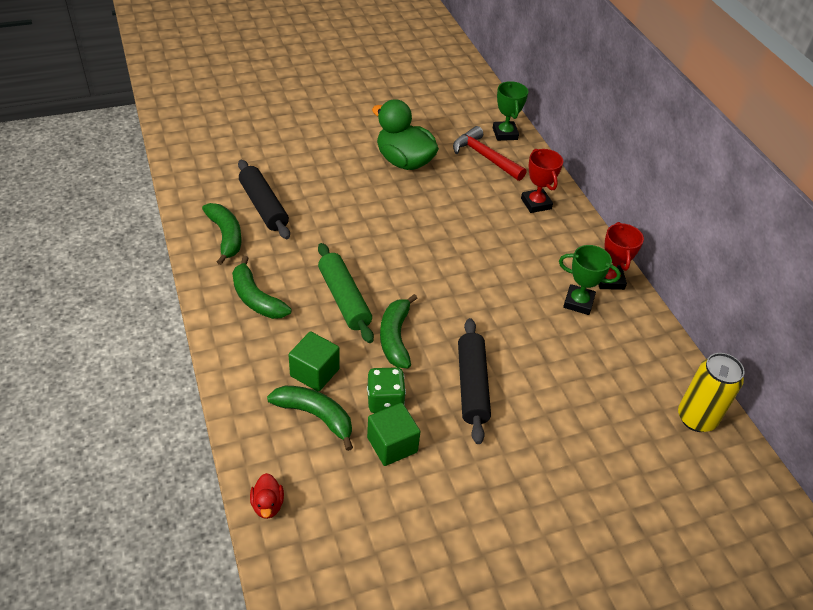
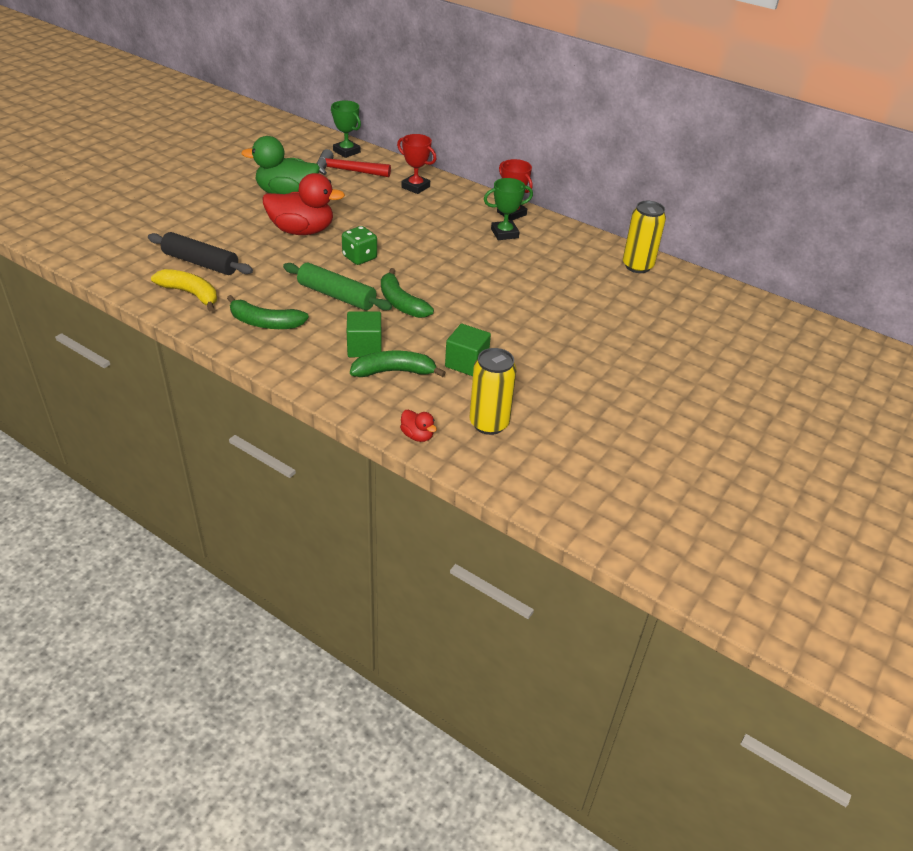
camera: 35 degrees left, 5 degrees down
(226, 236) = (191, 294): green banana -> yellow banana
(346, 532) = (489, 423): none -> yellow can
(380, 209) = (302, 231): none -> red duck
(385, 401) = (434, 341): green dice -> green dice (359, 257)
(472, 385) = (484, 307): black rolling pin -> none

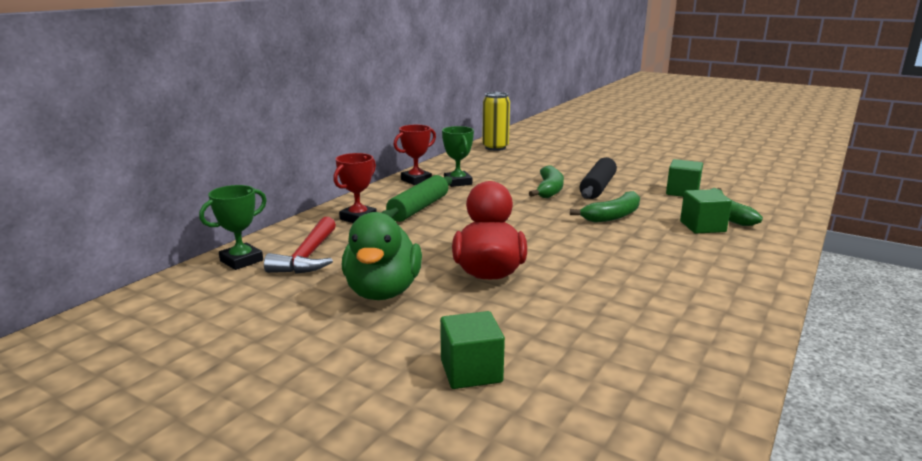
camera: 90 degrees left, 20 degrees down
(187, 215) = (471, 371): none -> green cube
(191, 294) = (698, 331): yellow banana -> none
(201, 263) = (613, 335): black rolling pin -> black rolling pin (597, 187)
(265, 323) = (712, 275): green banana -> green banana (549, 190)
(337, 295) = (624, 243): green rolling pin -> green rolling pin (418, 208)
(359, 257) = (537, 237): green dice -> none
(417, 436) = (796, 204): red duck -> none
(489, 423) = (750, 185): yellow can -> none

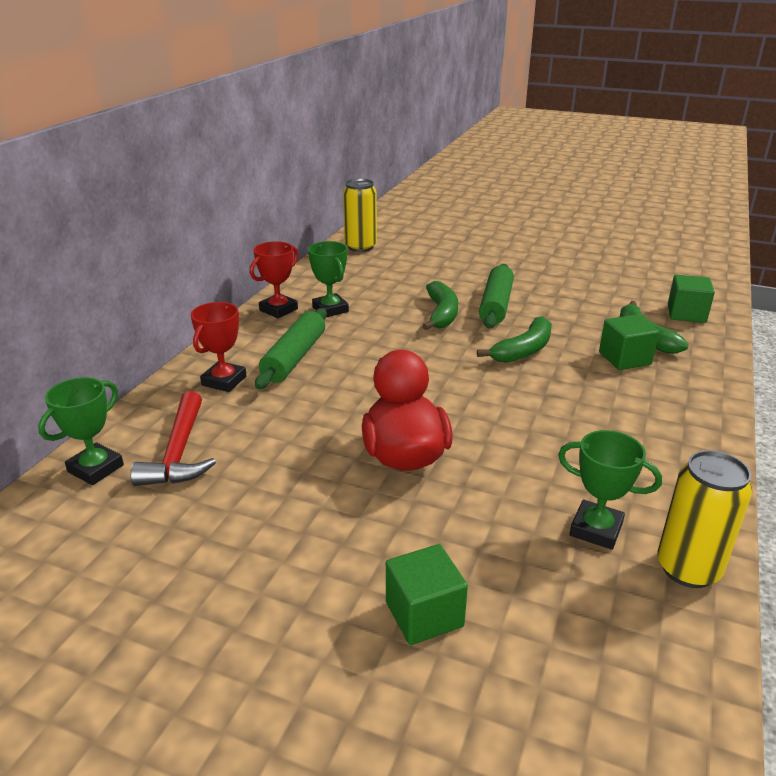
camera: 10 degrees left, 10 degrees up
(383, 291) = (288, 501): green duck -> none
(597, 187) = (495, 305): black rolling pin -> green rolling pin
(641, 332) = (596, 529): none -> green trophy
(682, 192) = (591, 305): green cube -> green cube (686, 314)
(720, 366) = (688, 569): none -> yellow can

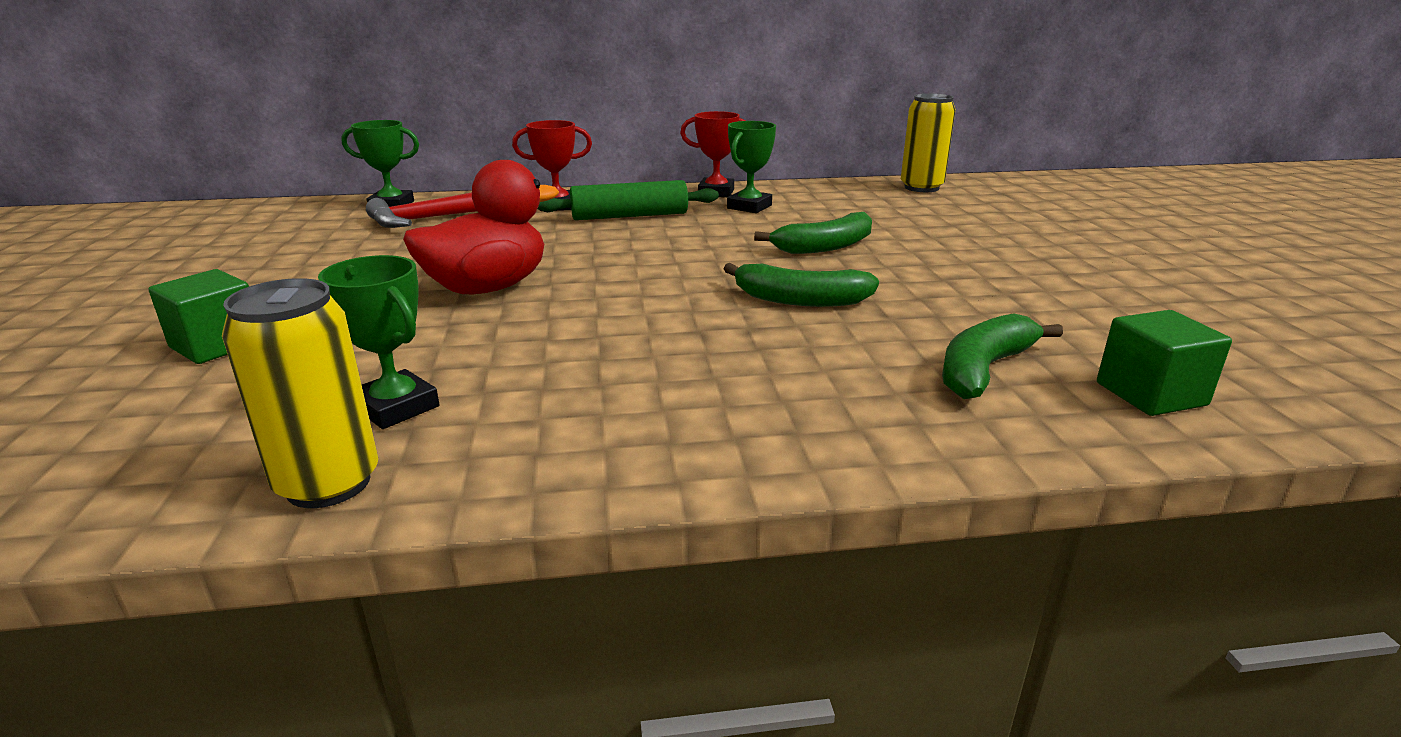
camera: 60 degrees right, 5 degrees down
(495, 305) = (901, 266): green rolling pin -> none
(596, 529) = (396, 407): green trophy -> green trophy turned 45 degrees counterclockwise
(624, 358) = (881, 364): green cube -> none

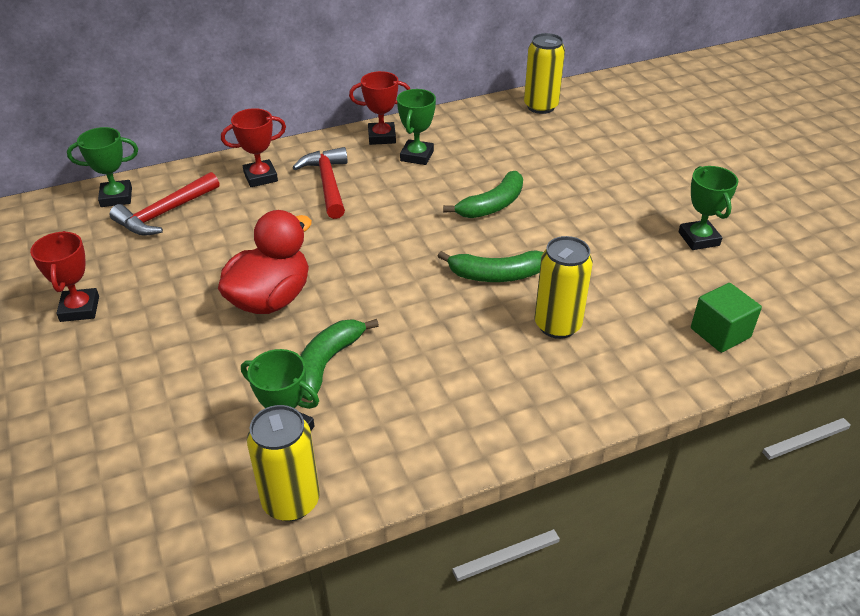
camera: 15 degrees left, 15 degrees up
(217, 345) = (117, 399): green cube -> none
(263, 272) = (79, 309): none -> red trophy
(629, 216) = (328, 184): green rolling pin -> red hammer
(871, 354) = (557, 325): none -> yellow can
(984, 369) = (626, 328): green banana -> green banana (327, 363)
(1123, 299) = (699, 239): none -> green trophy

